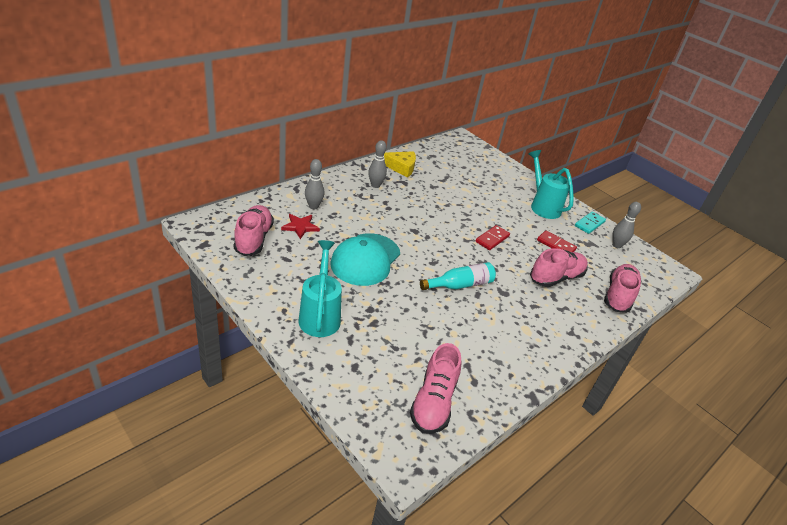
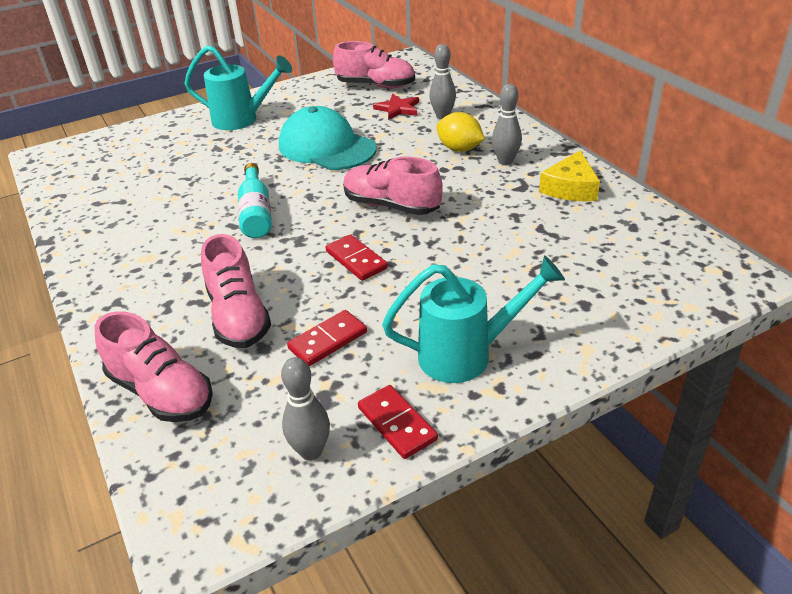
camera: 110 degrees right, 0 degrees up
(362, 201) = (459, 149): none -> yellow lemon
(433, 402) = (91, 175): pink shoe -> pink shoe (391, 206)
(589, 224) = (397, 424): turquoise domino -> red domino

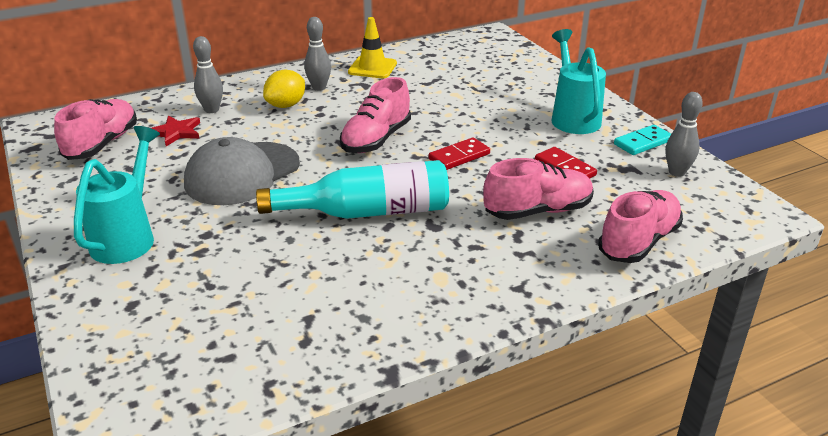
camera: 90 degrees left, 5 degrees down
(256, 213) = (367, 212): turquoise bottle -> turquoise bottle, size x1.51
(326, 147) = (242, 174): turquoise cap -> grey cap
(397, 424) = (643, 142): red domino -> turquoise domino
(570, 188) = (372, 68): yellow cheese -> yellow traffic cone

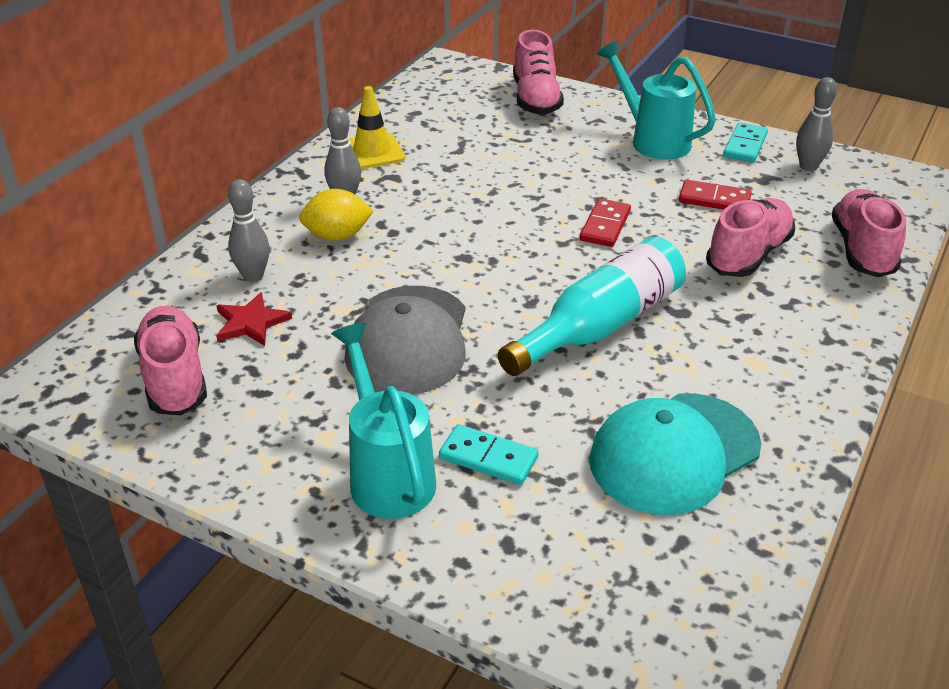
camera: 35 degrees left, 5 degrees up
(191, 254) = (488, 458): none -> turquoise domino
(286, 105) = (337, 236): yellow lemon -> yellow lemon turned 75 degrees clockwise
(301, 305) = (674, 453): none -> turquoise cap
(376, 139) = (497, 239): pink shoe -> pink shoe (535, 99)

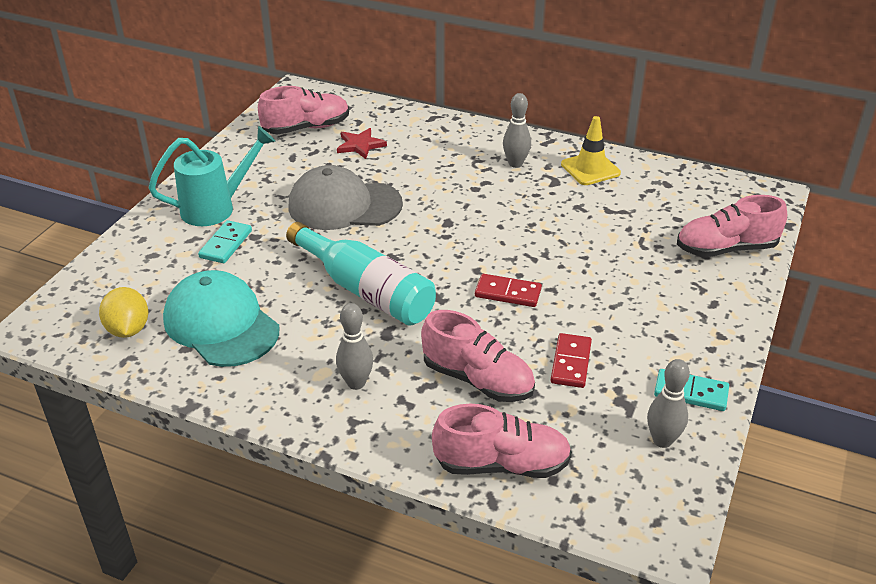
camera: 85 degrees right, 0 degrees up
(253, 276) = (411, 139): grey bowling pin -> grey bowling pin (356, 383)
(337, 236) = (465, 165): yellow lemon -> yellow lemon (128, 329)
(652, 140) = (675, 324): turquoise watering can -> none

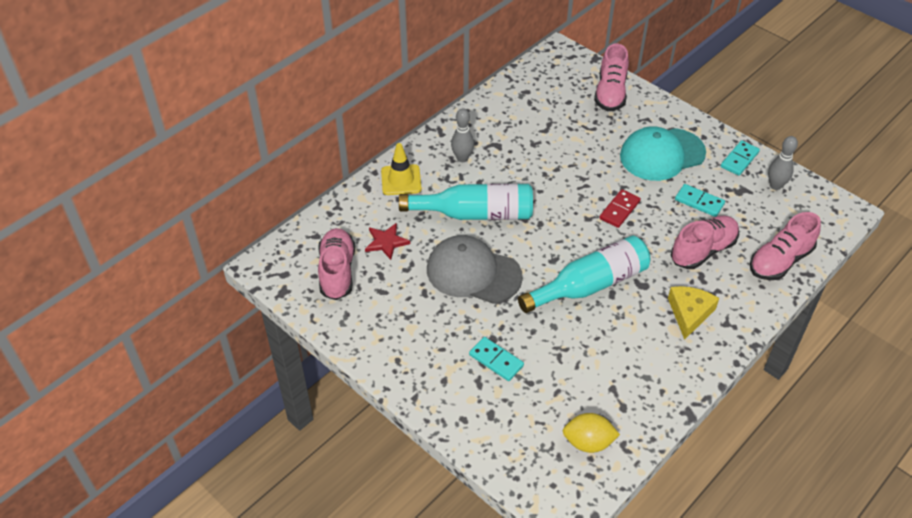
camera: 70 degrees left, 10 degrees up
(217, 208) = (438, 358): turquoise watering can -> none
(221, 324) = (601, 380): turquoise cap -> turquoise cap (662, 154)
(344, 205) = (473, 273): grey cap -> grey cap turned 90 degrees clockwise
(356, 383) = (689, 313): grey bowling pin -> yellow cheese
(433, 189) = (475, 214): none -> turquoise bottle
(502, 464) = (780, 261): pink shoe -> pink shoe turned 150 degrees counterclockwise
(570, 363) = (699, 202): red domino -> turquoise domino
(590, 169) = (489, 121): yellow traffic cone -> yellow traffic cone (401, 180)

